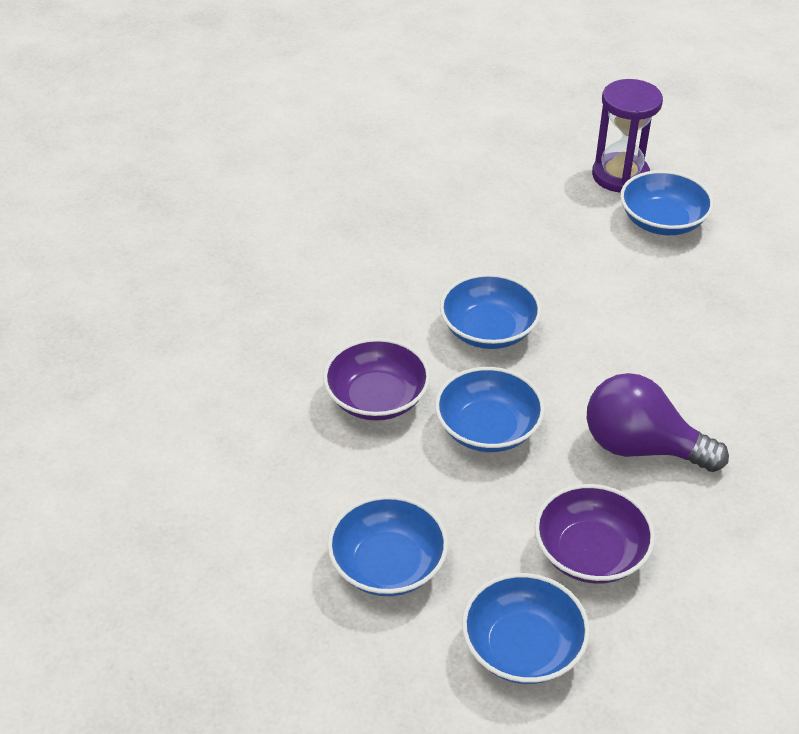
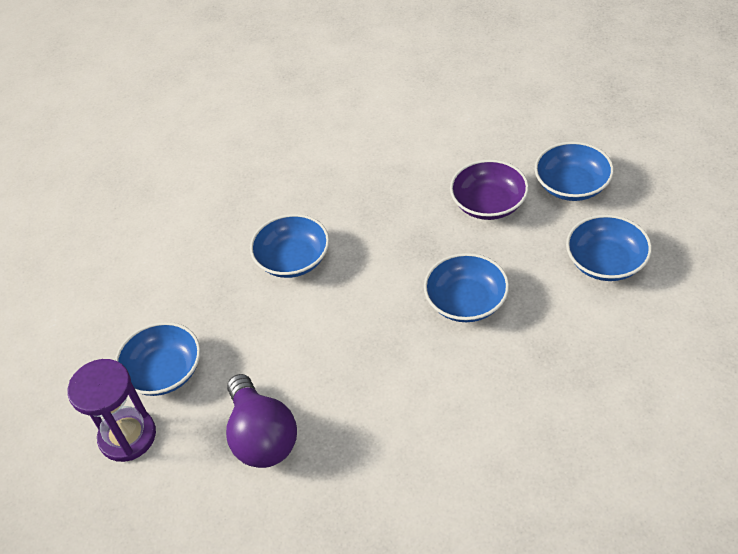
camera: 130 degrees left, 5 degrees up
(377, 398) = (515, 368): purple bowl -> none
(488, 330) = (387, 369): blue bowl -> blue bowl (293, 259)
(641, 447) = (393, 235): purple light bulb -> purple light bulb (262, 437)

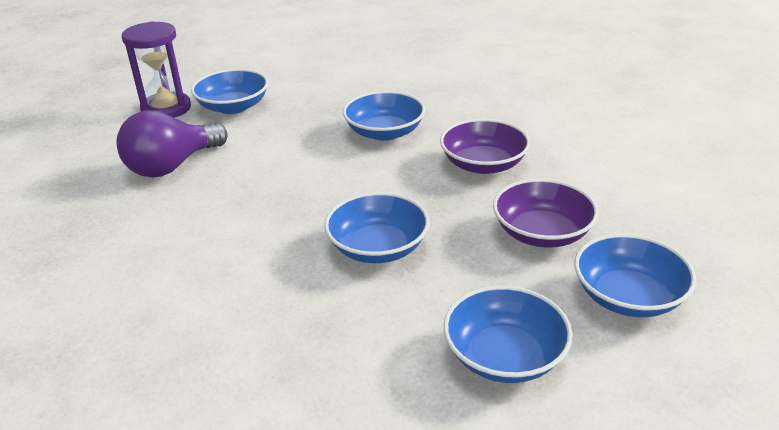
camera: 65 degrees right, 15 degrees down
(382, 208) = (483, 164): none -> purple bowl

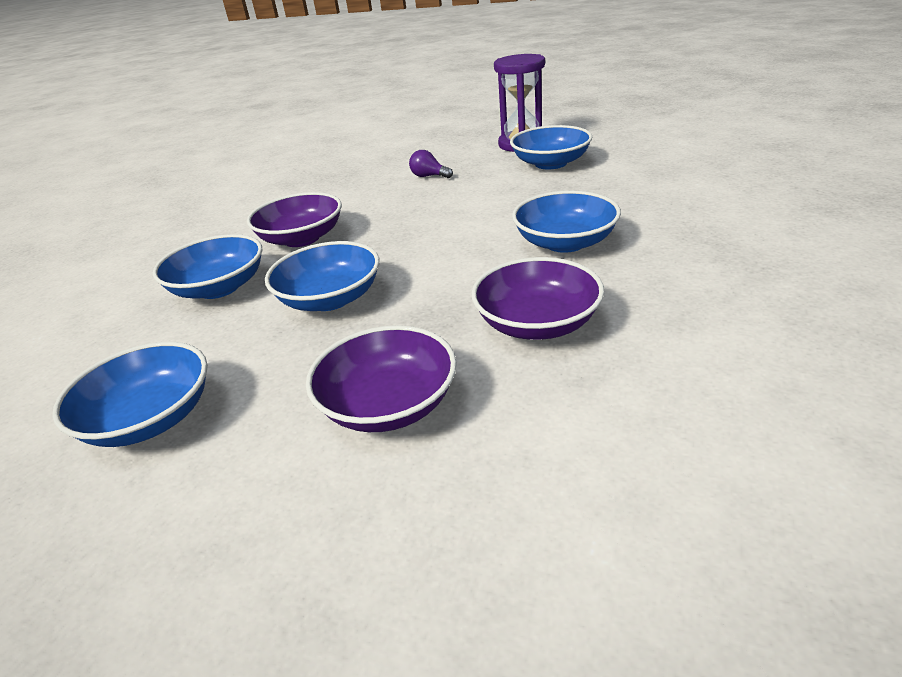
camera: 75 degrees right, 0 degrees up
(172, 166) = (429, 176): purple light bulb -> purple light bulb, size x0.44
(230, 258) = (302, 238): none -> purple bowl
(628, 296) = (252, 514): blue bowl -> blue bowl (219, 287)

